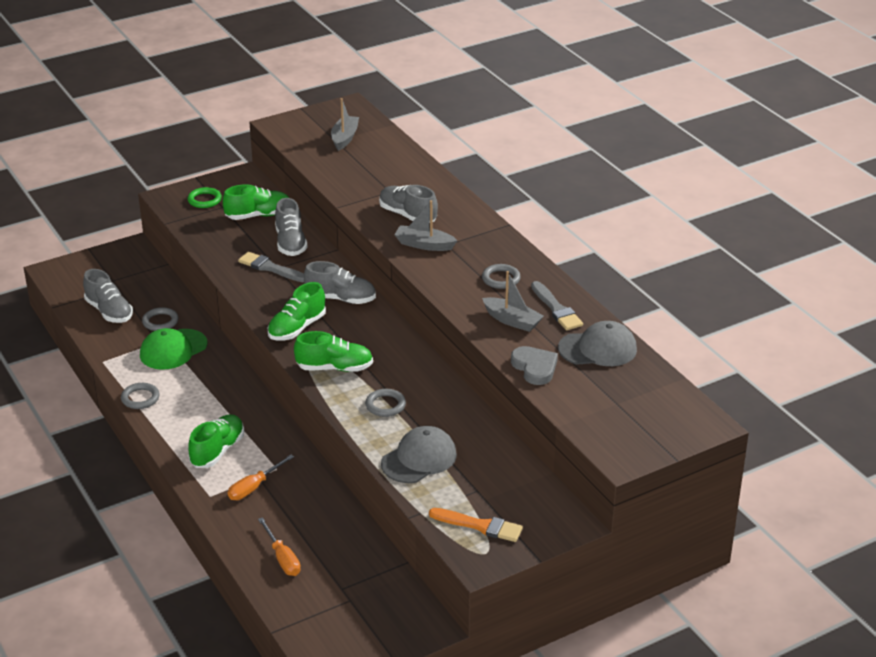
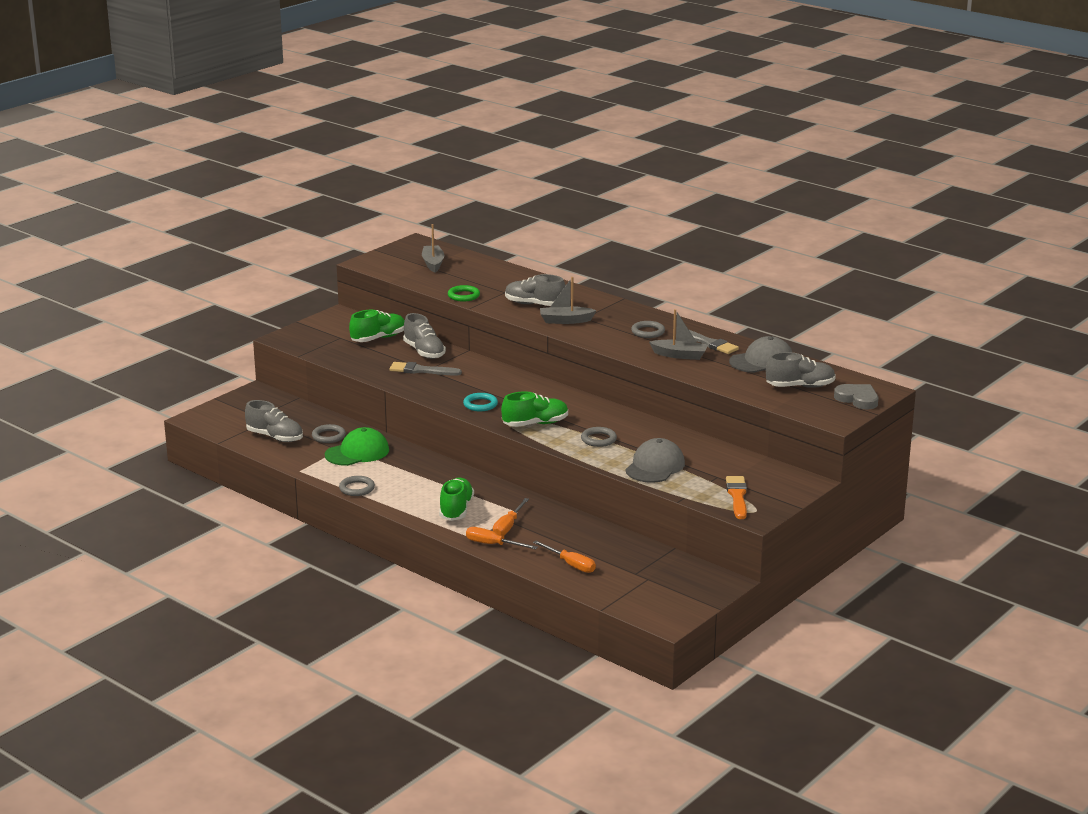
camera: 20 degrees left, 10 degrees down
(173, 350) = (357, 452): green cap -> green cap turned 150 degrees counterclockwise
(204, 200) = (320, 335): green ring -> green ring (463, 296)
(222, 509) = (493, 544): none -> orange screwdriver
(297, 328) = (480, 404): green shoe -> turquoise ring
(341, 299) = (501, 380): grey shoe -> grey shoe (800, 386)
(479, 526) = (737, 496): orange brush -> orange brush turned 90 degrees counterclockwise
(535, 368) = (723, 380): grey heart -> grey heart (857, 399)

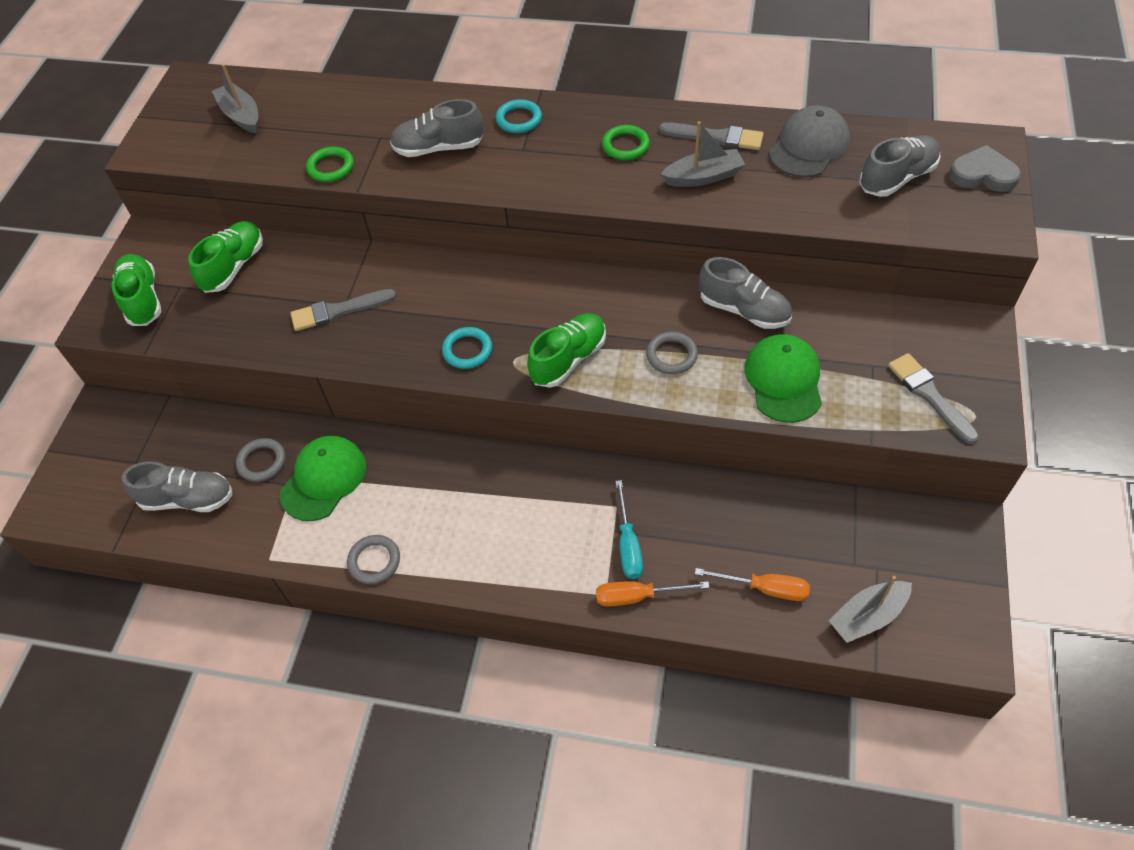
camera: 25 degrees left, 30 degrees up
(424, 352) = (315, 269): grey shoe -> grey shoe (744, 310)
(456, 510) = (537, 542): green shoe -> green shoe (143, 299)
(508, 526) = (628, 545): orange screwdriver -> turquoise screwdriver
(565, 321) = (504, 165): grey boat -> grey boat (867, 616)
(595, 306) = (519, 119): none -> turquoise ring
(648, 332) = (625, 146): grey ring -> green ring
(655, 466) = (783, 380): grey cap -> green cap
(737, 496) = (929, 395): orange brush -> grey brush

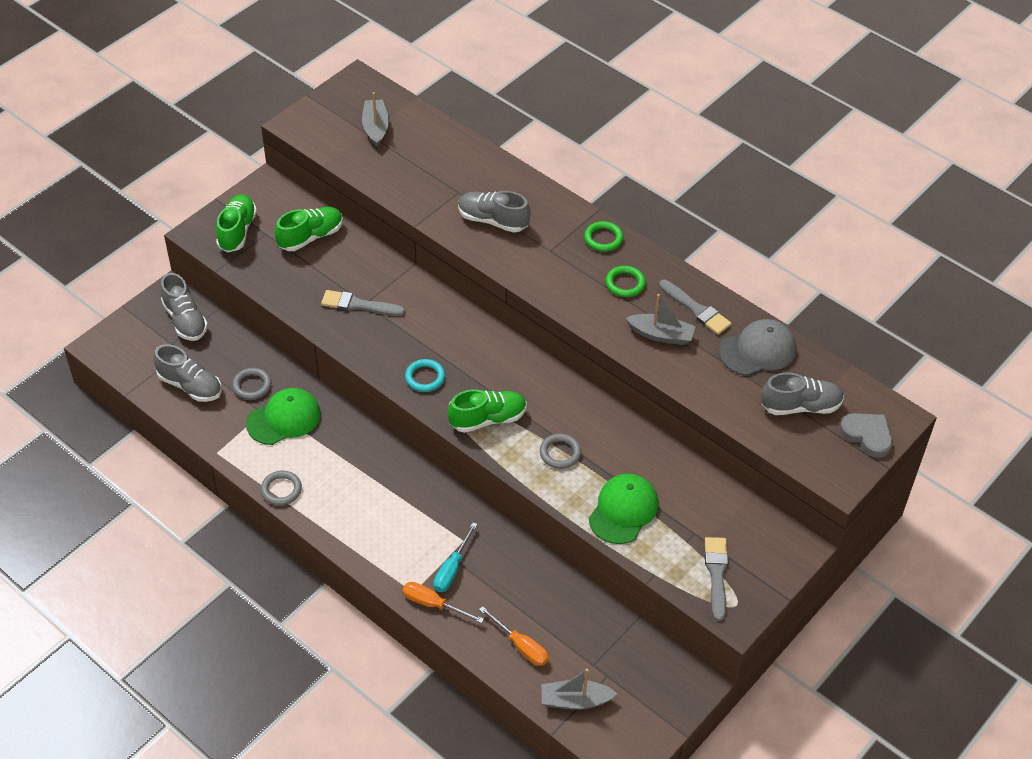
camera: 25 degrees right, 5 degrees down
(331, 167) = (409, 199): green ring -> green ring (603, 238)
(519, 119) = (565, 225): turquoise ring -> none
(744, 310) = (637, 448): grey shoe -> grey shoe (185, 320)

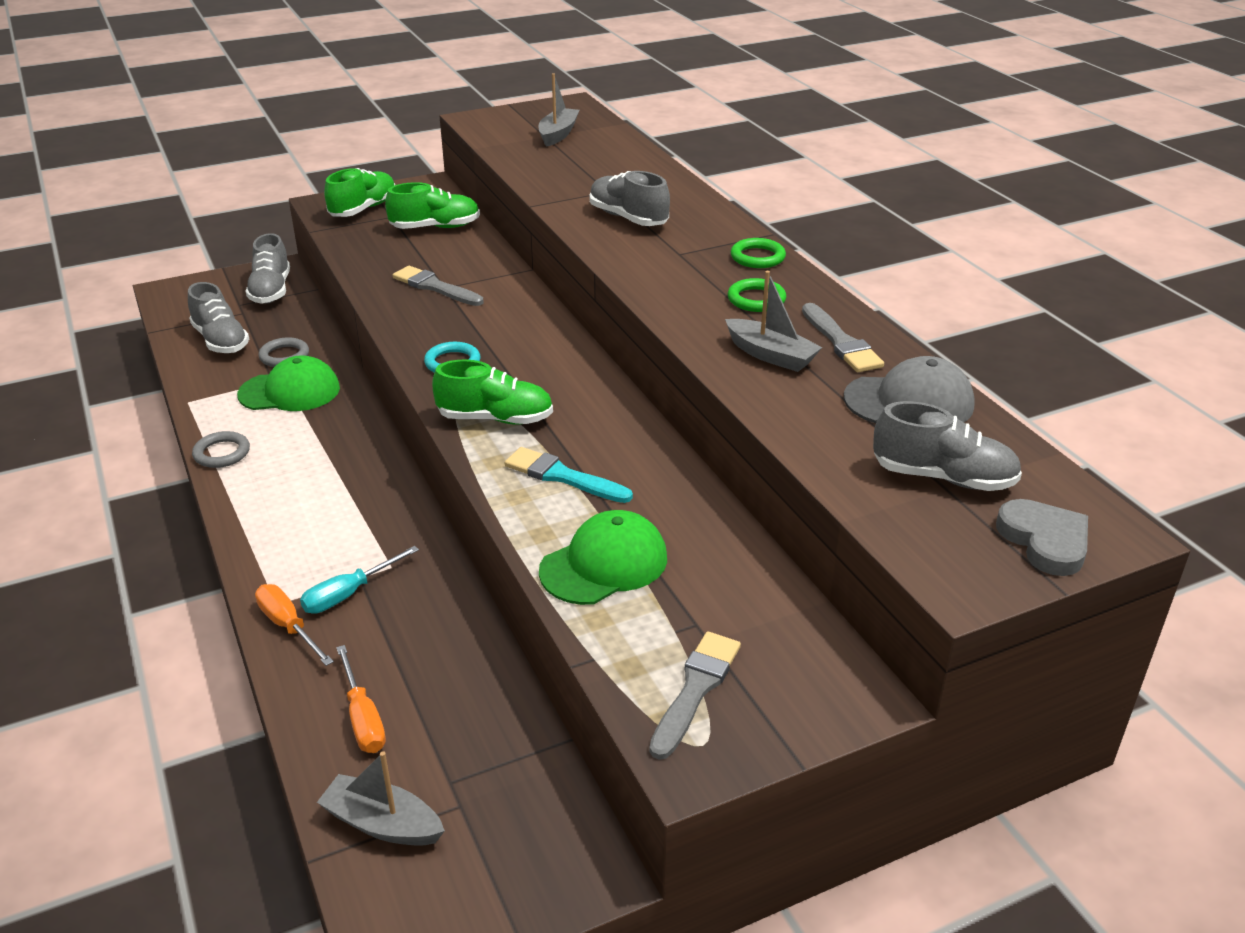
camera: 25 degrees right, 15 degrees down
(560, 453) = (563, 476): grey ring -> turquoise brush

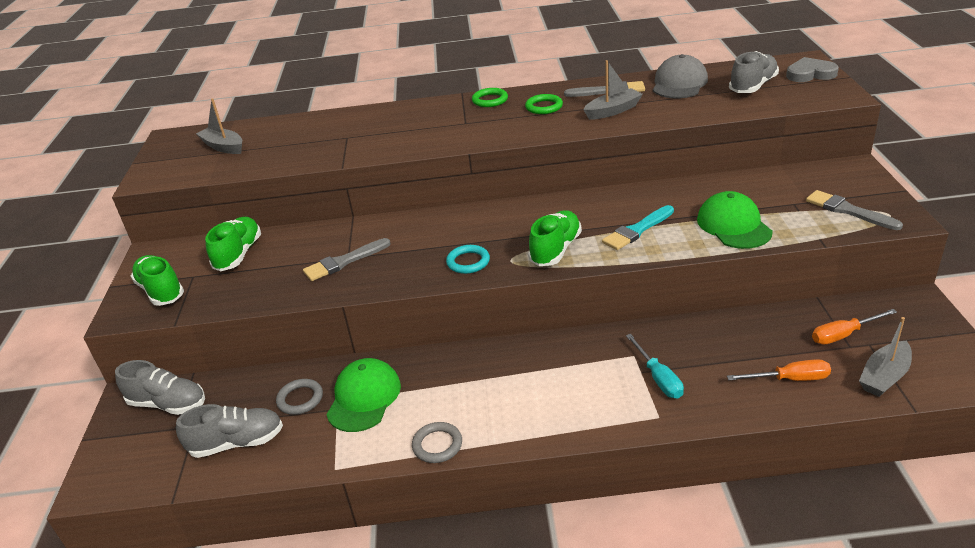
camera: 65 degrees left, 0 degrees up
(288, 626) = (687, 411): orange screwdriver -> orange screwdriver (843, 335)
(628, 218) = (398, 134): grey shoe -> none

